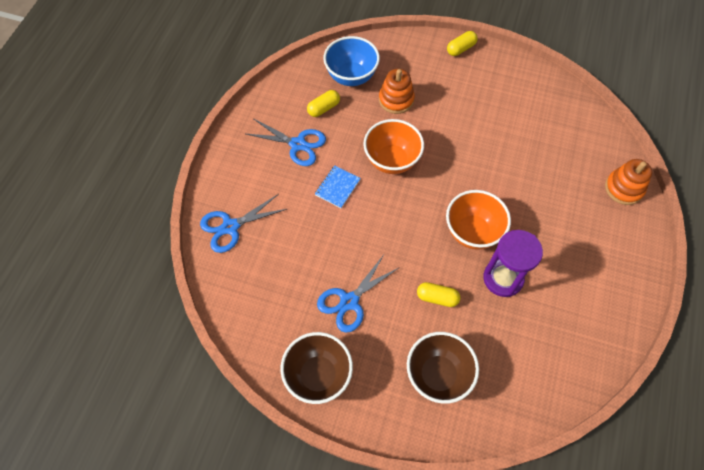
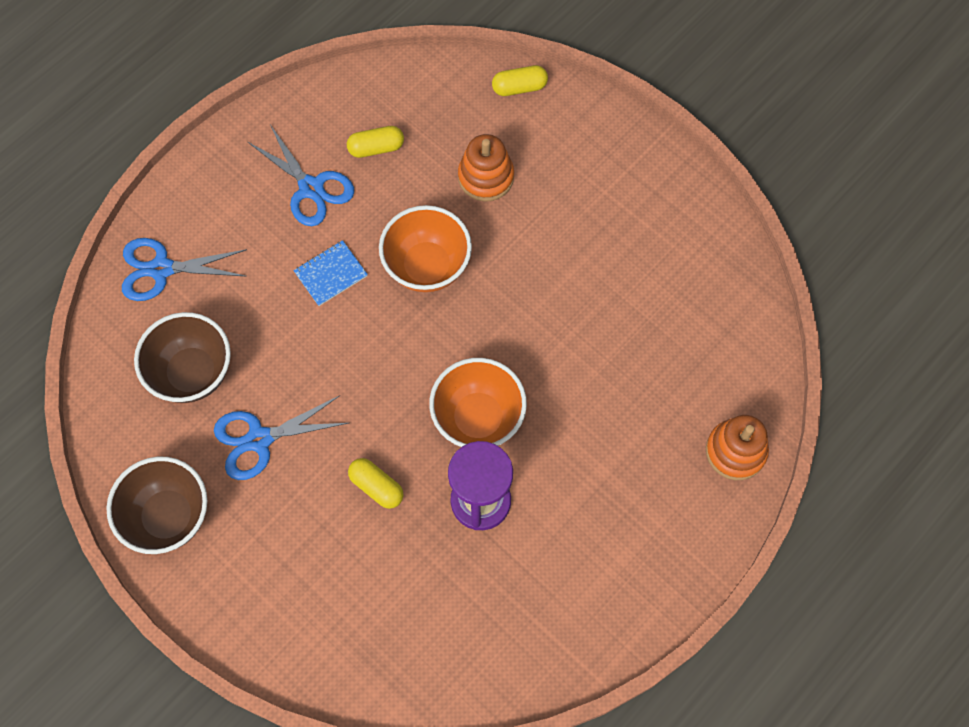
camera: 25 degrees right, 5 degrees up
(351, 76) = (442, 114): blue bowl -> none
(438, 375) = (318, 587): brown bowl -> brown bowl (192, 373)
(461, 48) = (629, 134): yellow capsule -> yellow capsule (519, 87)

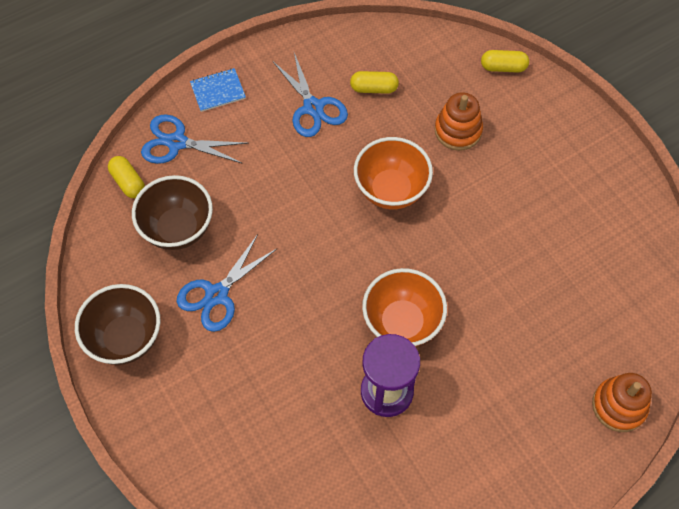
camera: 15 degrees right, 5 degrees down
(259, 439) = (217, 295): blue scissors -> blue scissors turned 45 degrees counterclockwise
(331, 274) = (311, 178): blue notebook -> blue notebook (218, 91)
(376, 487) = (302, 357): yellow capsule -> yellow capsule (128, 182)

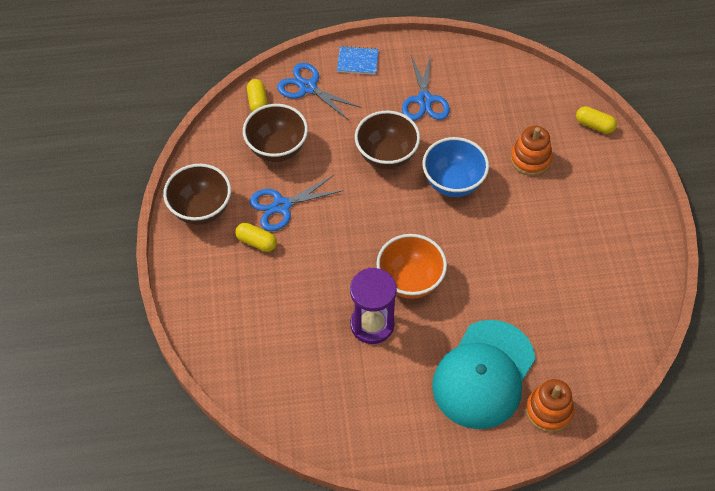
camera: 25 degrees right, 5 degrees down
(304, 188) = (386, 156): none -> brown bowl
(374, 88) = (480, 103): yellow capsule -> yellow capsule (256, 242)
(391, 190) = (453, 183): orange bowl -> blue bowl
(533, 395) = (483, 374): none -> turquoise cap

